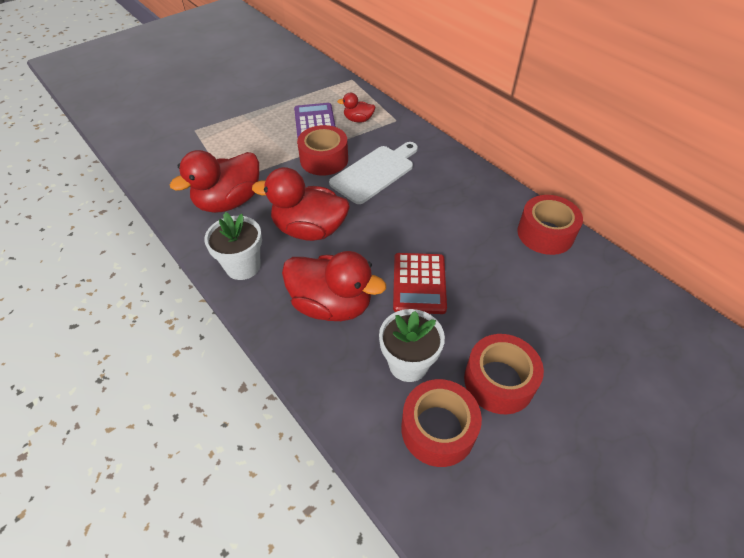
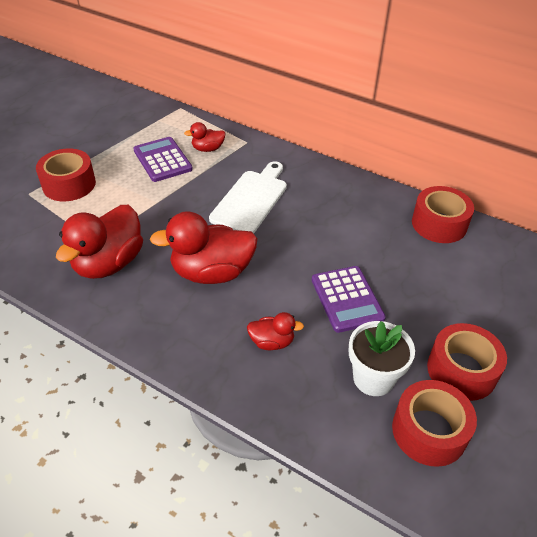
camera: 20 degrees left, 5 degrees down
(243, 266) = (159, 327): white flower pot -> none
(324, 159) = (191, 197): red tape -> red tape (69, 184)
(332, 304) = (272, 342): red duck -> red duck, size x0.50
(419, 283) = (347, 299): red calculator -> purple calculator

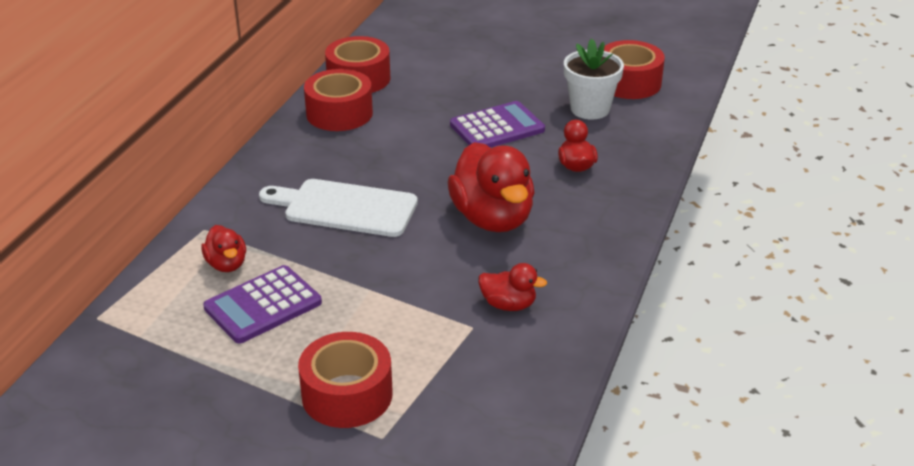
camera: 100 degrees left, 10 degrees down
(109, 263) = (508, 305): red duck -> red duck, size x0.50
(461, 370) = (558, 68): red tape -> red tape (339, 113)

